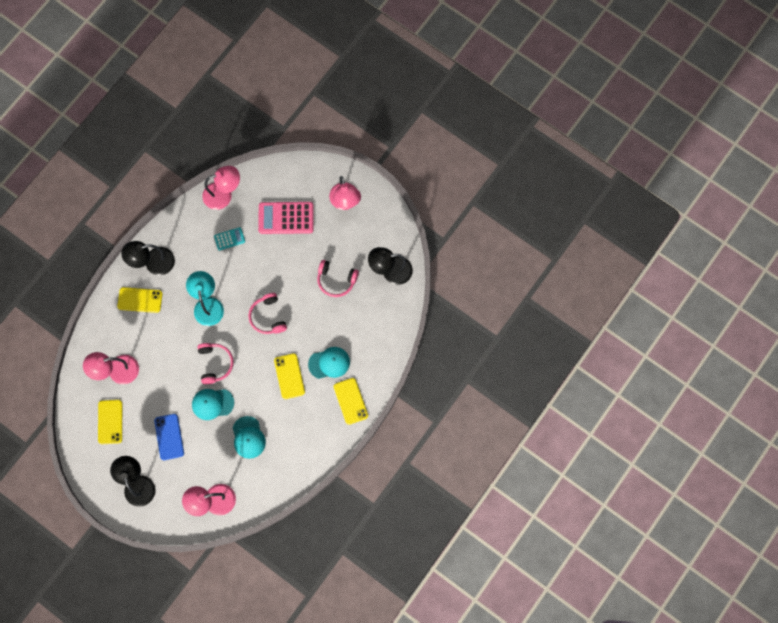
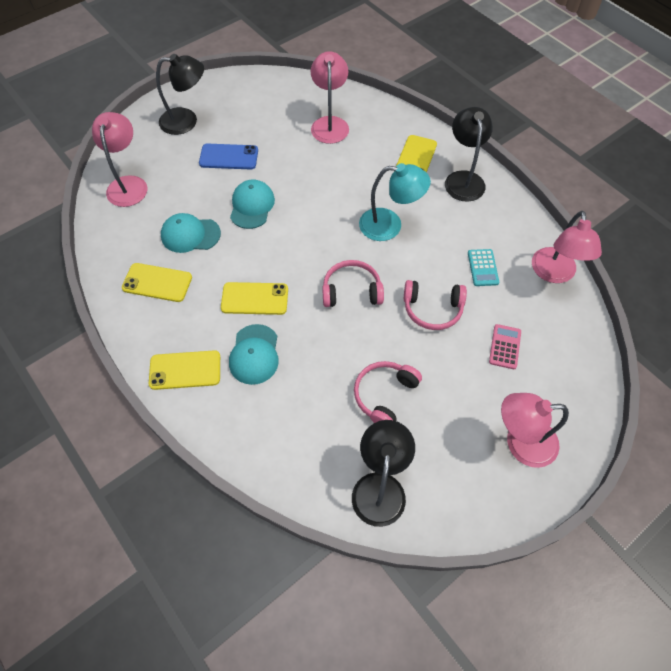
camera: 105 degrees right, 15 degrees down
(110, 422) = (271, 109): yellow phone -> yellow phone (157, 283)
(215, 364) = (304, 218): pink headphones -> pink headphones (432, 309)
(286, 218) = (505, 347): pink calculator -> pink calculator, size x0.52

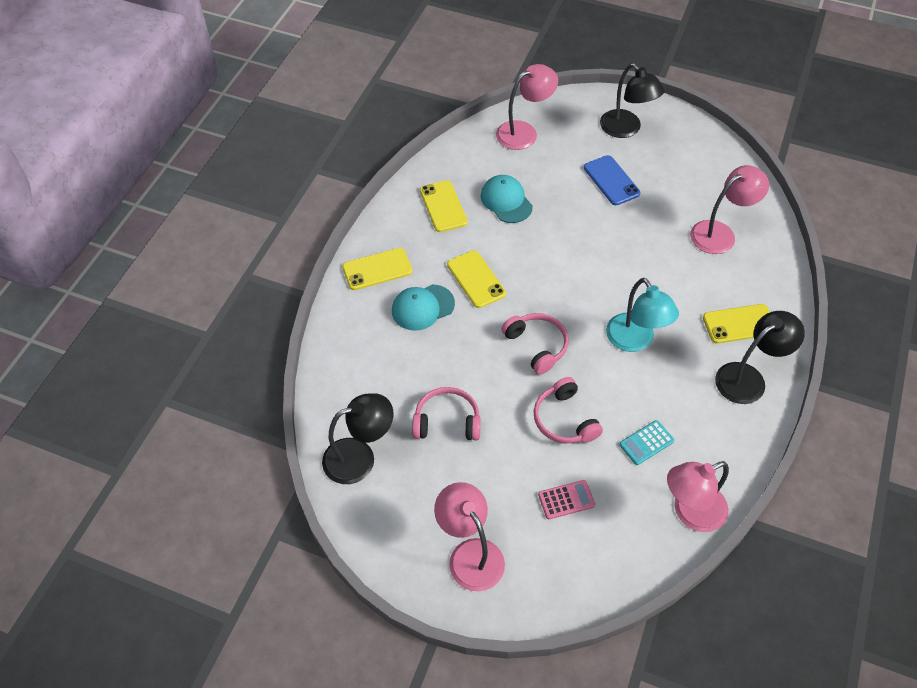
camera: 60 degrees right, 5 degrees down
(185, 370) = (377, 269): yellow phone -> yellow phone turned 75 degrees counterclockwise
(252, 206) = (571, 226): turquoise cap -> none

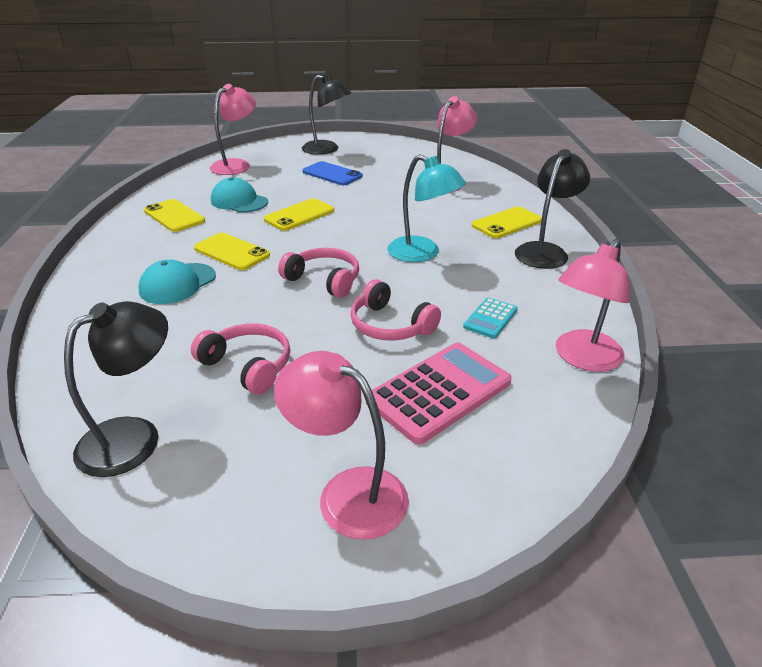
camera: 25 degrees left, 20 degrees down
(377, 269) = (111, 269): yellow phone -> yellow phone (299, 215)
(447, 421) = (248, 365): pink headphones -> pink headphones turned 60 degrees clockwise
(566, 500) = (439, 392): pink calculator -> pink calculator, size x1.94

